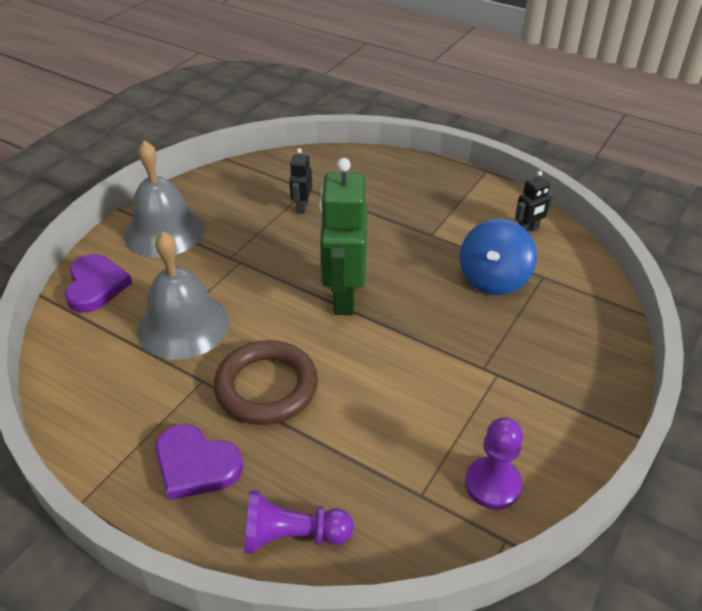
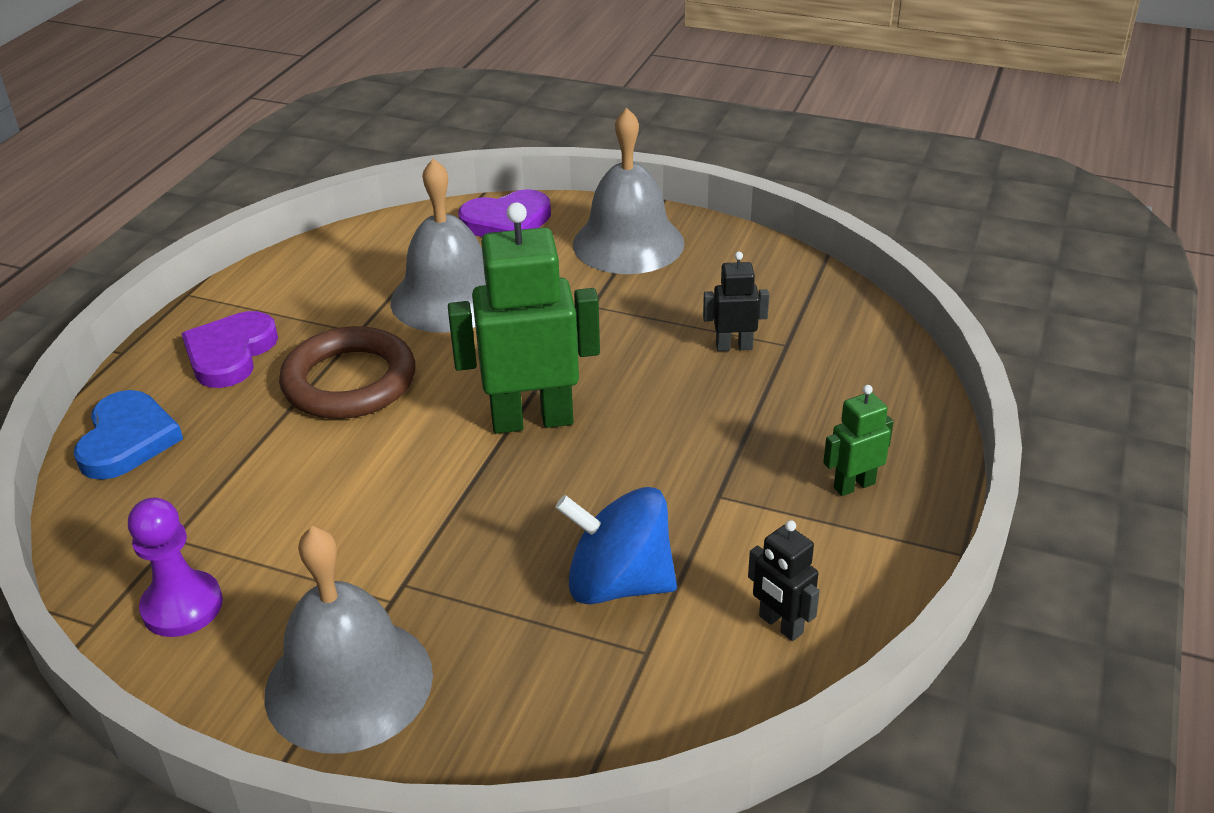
camera: 80 degrees right, 5 degrees down
(292, 536) = (127, 440): purple pawn -> blue heart
(433, 190) = (854, 485): none -> green robot
(563, 395) = (349, 683): none -> grey bell

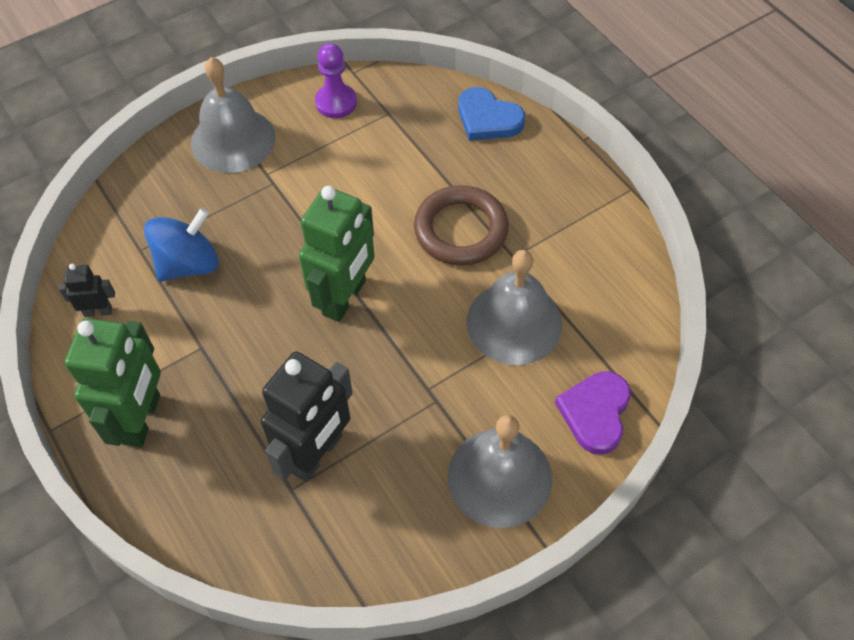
camera: 125 degrees right, 20 degrees up
(230, 353) = (539, 186): purple heart -> none
(734, 346) = (317, 454): black robot -> black robot, size x2.08
(854, 485) = (142, 419): green robot -> green robot, size x2.08

